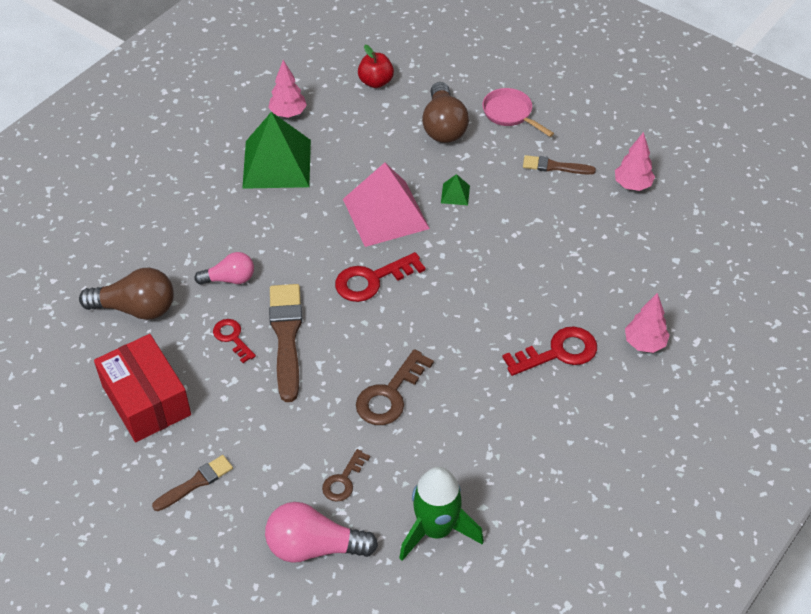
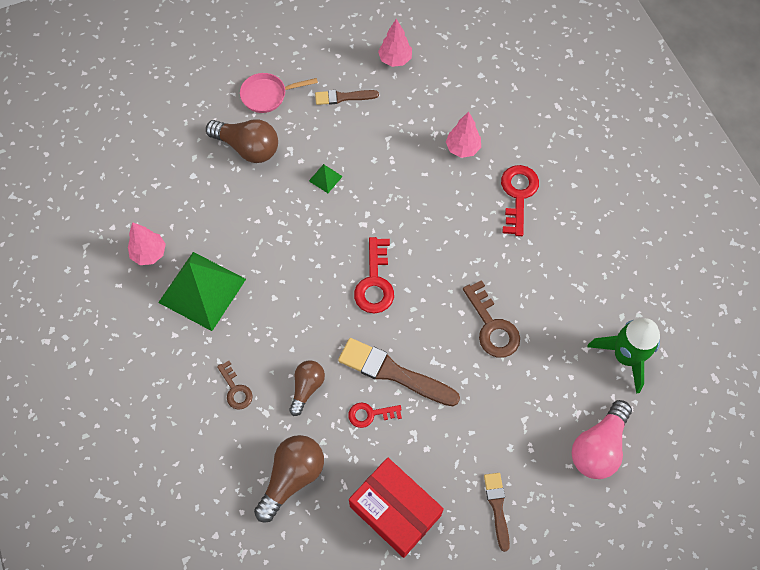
camera: 60 degrees left, 15 degrees up
(146, 400) = (395, 511): red box -> red box turned 45 degrees clockwise
(230, 279) = (307, 388): pink light bulb -> brown light bulb
(343, 480) = (551, 398): brown key -> brown key (235, 389)
(376, 82) = (161, 169): red apple -> none
(385, 213) = (312, 237): pink pyramid -> none
(555, 166) = (343, 97): brown brush -> brown brush turned 45 degrees clockwise
(644, 343) = (541, 138): pink tree -> pink tree (462, 148)

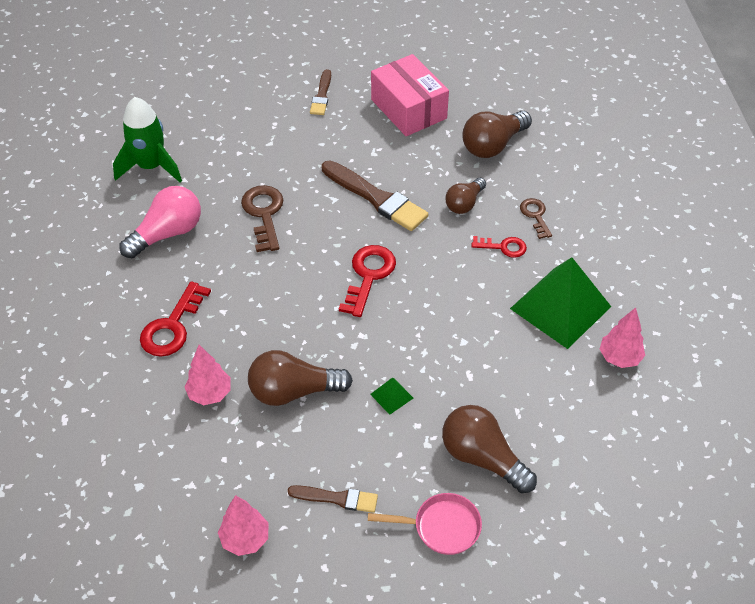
camera: 165 degrees left, 15 degrees down
(370, 414) = (409, 173): red key -> red key (503, 247)
(395, 511) = (408, 109): red box -> pink box
(401, 165) = (293, 391): none -> brown light bulb
(598, 447) = (215, 114): pink light bulb -> pink light bulb (167, 233)

